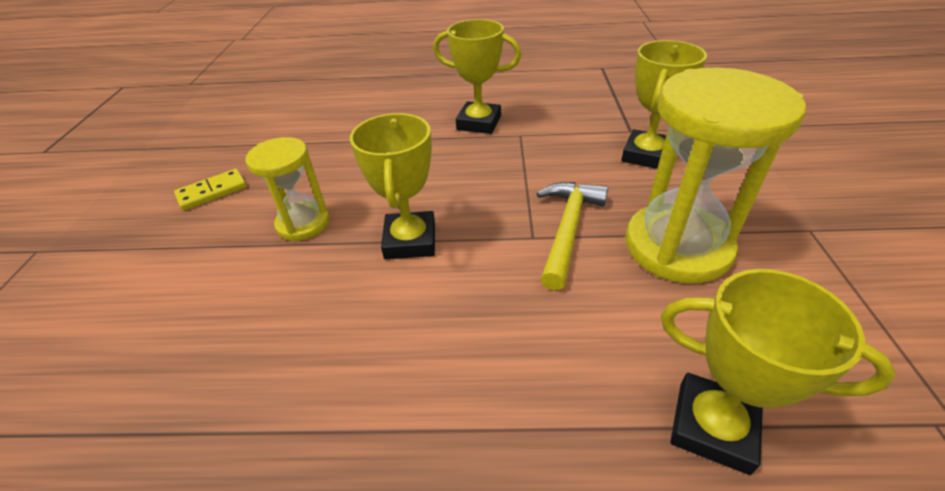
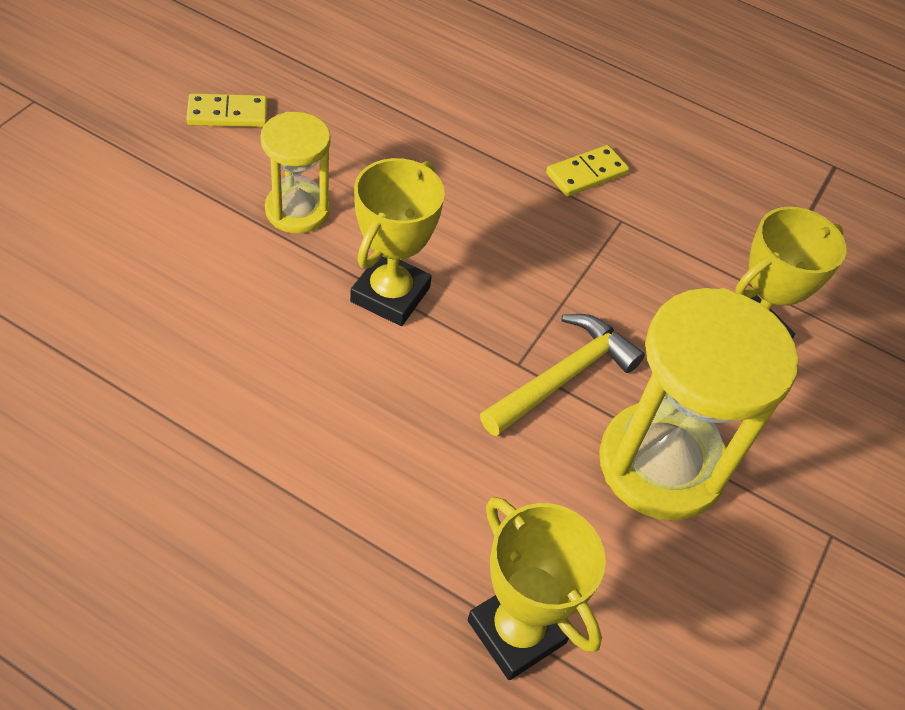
camera: 20 degrees right, 10 degrees up
(479, 123) = (586, 173): yellow trophy -> yellow domino

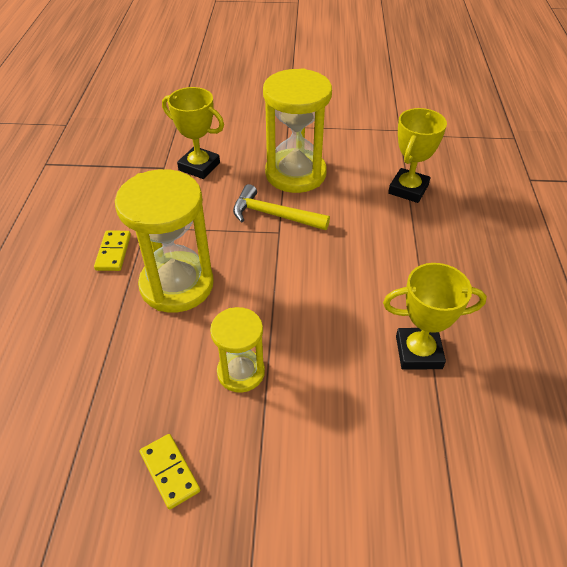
camera: 110 degrees left, 5 degrees down
(390, 294) = (274, 297): yellow trophy -> yellow trophy (418, 352)
(482, 210) = (177, 285): none -> yellow hourglass
(586, 173) = (113, 252): yellow domino -> yellow domino turned 60 degrees clockwise

